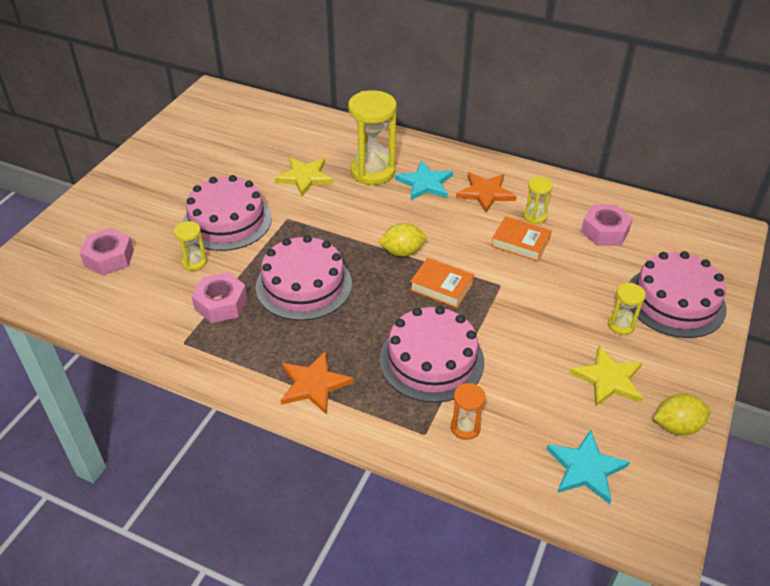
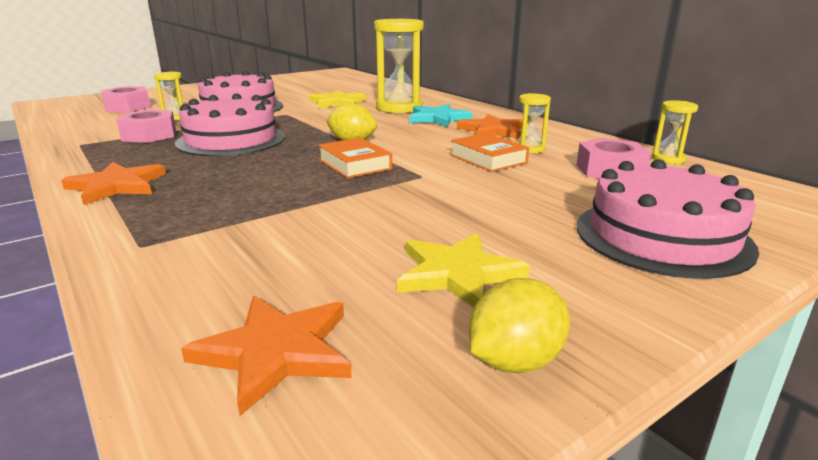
camera: 30 degrees right, 20 degrees down
(431, 360) = (256, 201): pink cake -> none
(465, 427) = (192, 255): orange hourglass -> none
(586, 468) = (276, 352): turquoise star -> orange star
(621, 325) = (543, 235): yellow hourglass -> yellow hourglass (668, 159)
(677, 426) = (515, 361): yellow lemon -> yellow lemon turned 60 degrees counterclockwise

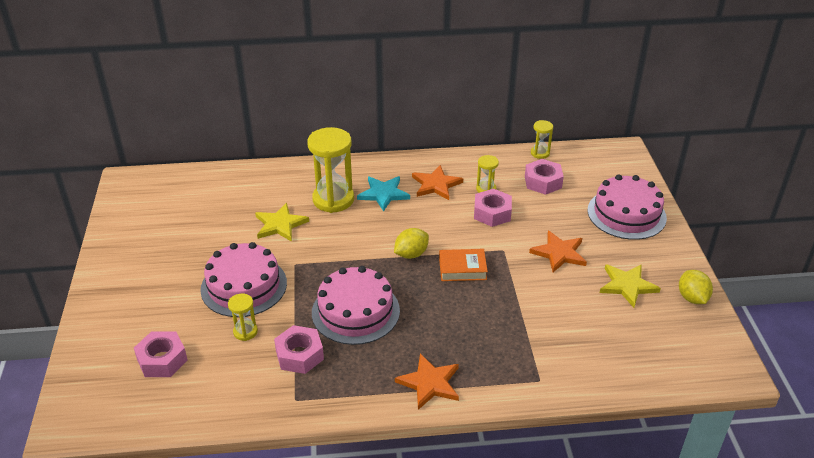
camera: 60 degrees left, 15 degrees up
(276, 352) = (661, 352): orange star -> orange star (559, 253)
(488, 159) = (492, 213): orange book -> pink nut

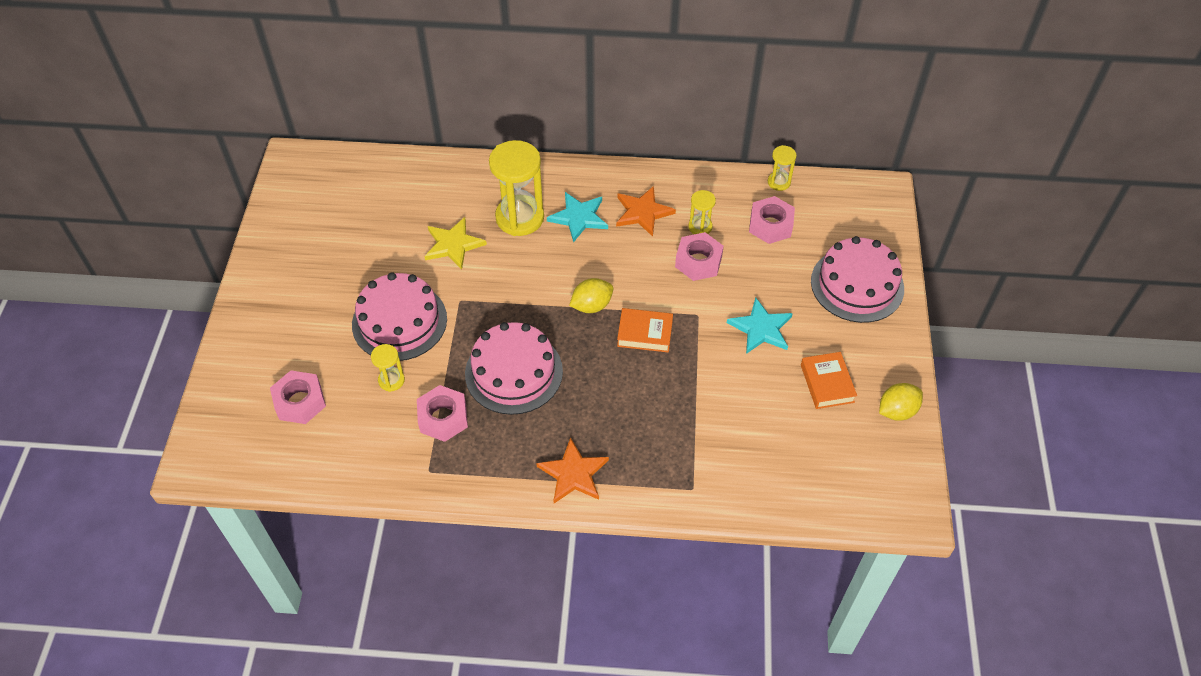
camera: 10 degrees right, 15 degrees up
(559, 253) = (761, 328): orange star -> turquoise star
(627, 285) = (827, 383): yellow star -> orange book
(692, 298) = (896, 411): yellow lemon -> yellow lemon turned 60 degrees clockwise

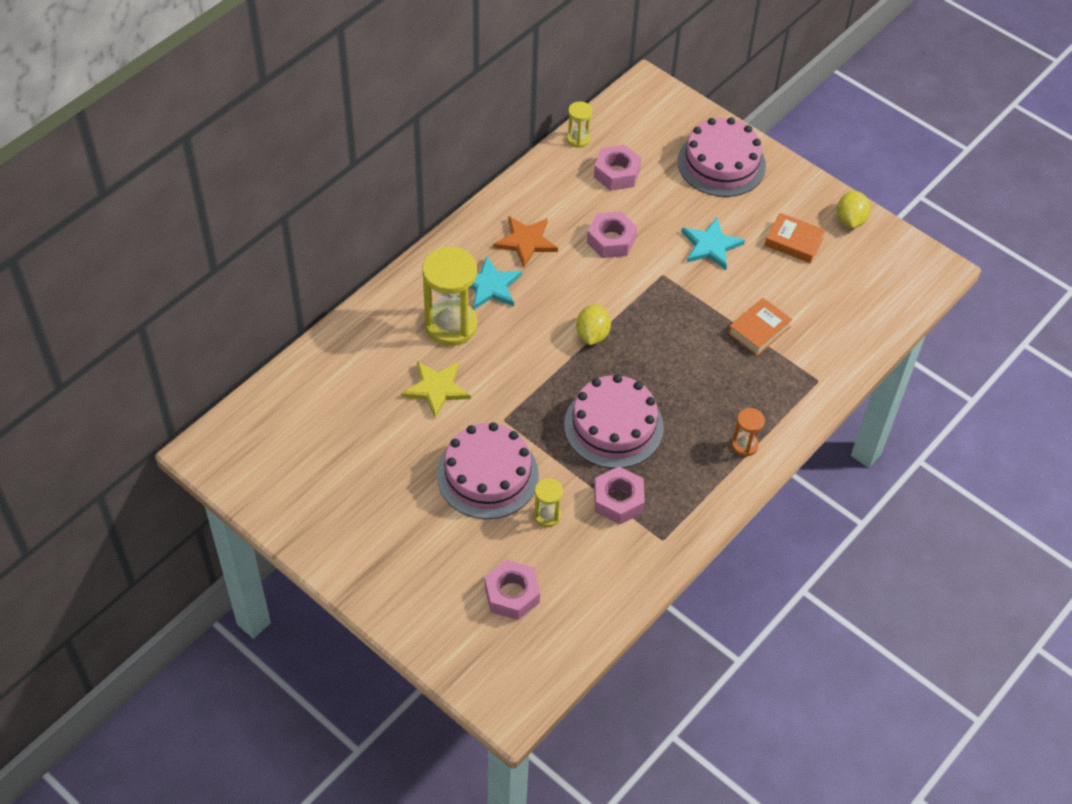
camera: 55 degrees left, 0 degrees up
(573, 473) = (744, 445): orange star -> orange hourglass
(645, 333) = (651, 318): orange book -> orange book (759, 330)
(700, 227) = (576, 216): yellow hourglass -> none

